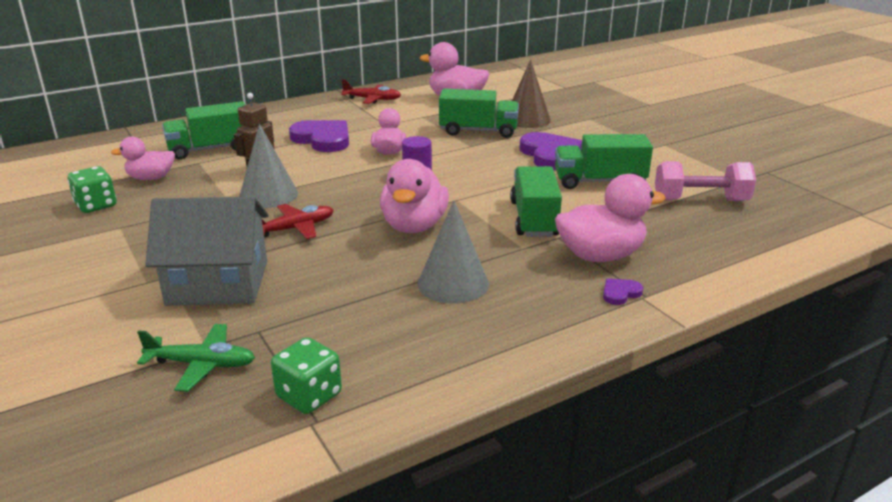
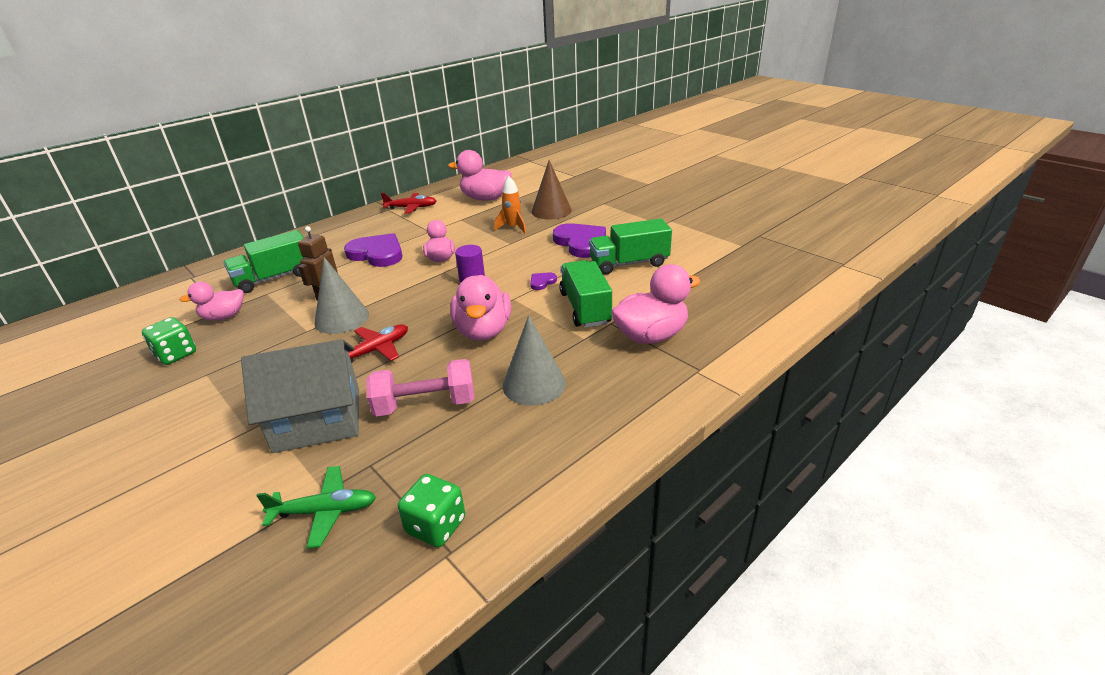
camera: 10 degrees left, 5 degrees up
(478, 131) = (513, 228): green truck -> orange rocket
(620, 293) = (678, 370): purple heart -> purple heart (542, 282)
(700, 200) = (715, 270): pink dumbbell -> pink dumbbell (425, 404)

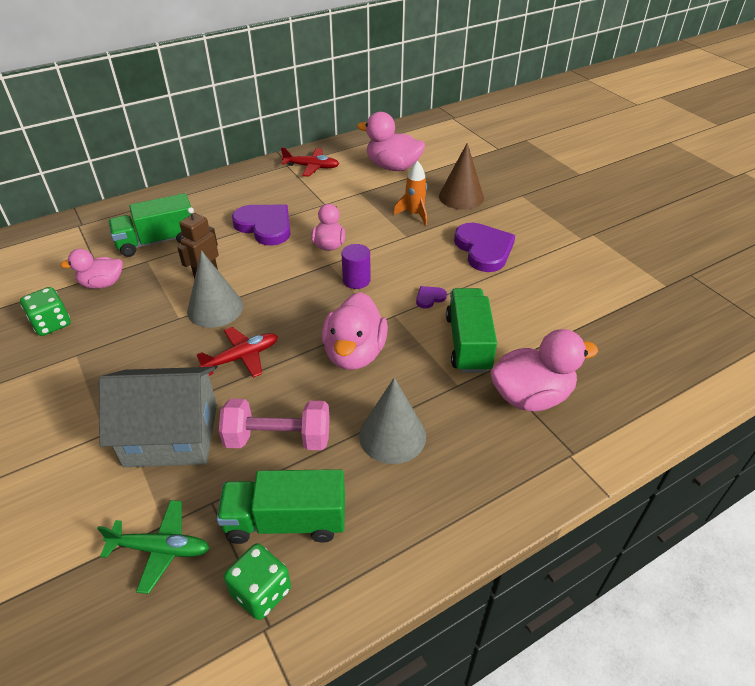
camera: 10 degrees right, 10 degrees up
(629, 263) = (530, 289): green truck -> green truck (286, 521)

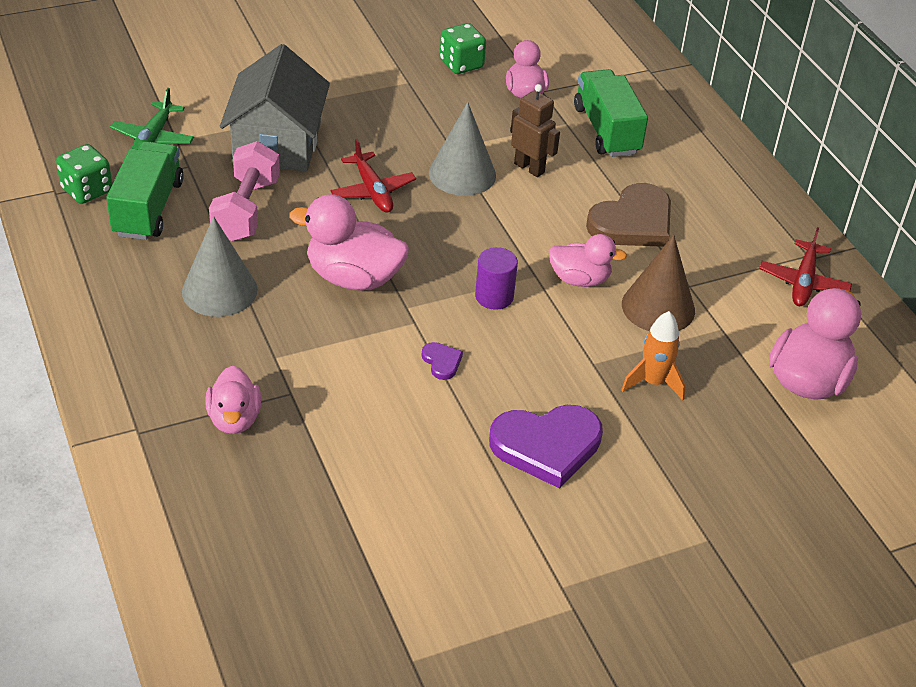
camera: 95 degrees right, 0 degrees up
(265, 226) = (632, 222): purple heart -> brown heart
(461, 197) = (705, 452): brown cone -> brown cone (658, 307)
(468, 343) = (343, 382): green truck -> none
(531, 396) = (234, 419): pink duck -> pink duck, size x0.63

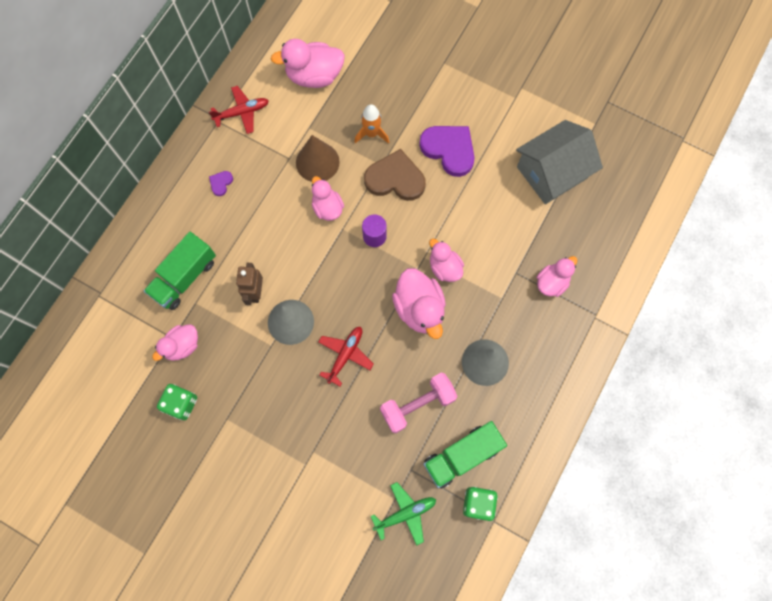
camera: 125 degrees left, 30 degrees up
(277, 143) = (349, 440): grey house -> grey house (551, 172)
(379, 331) = (444, 268): none -> pink duck
(442, 362) = (438, 226): purple heart -> purple heart (221, 183)
(632, 222) = (259, 213): brown heart -> brown heart (395, 179)

